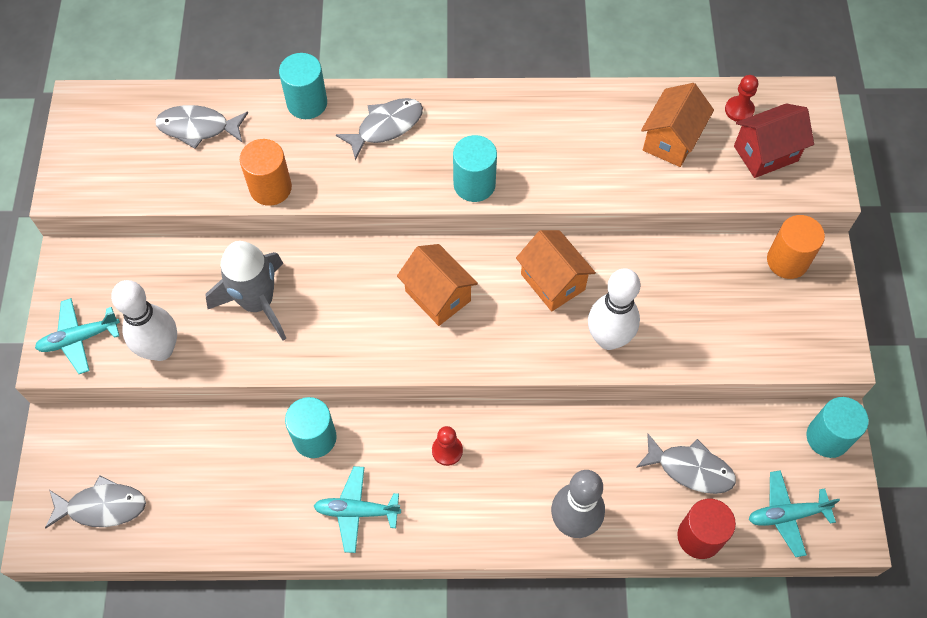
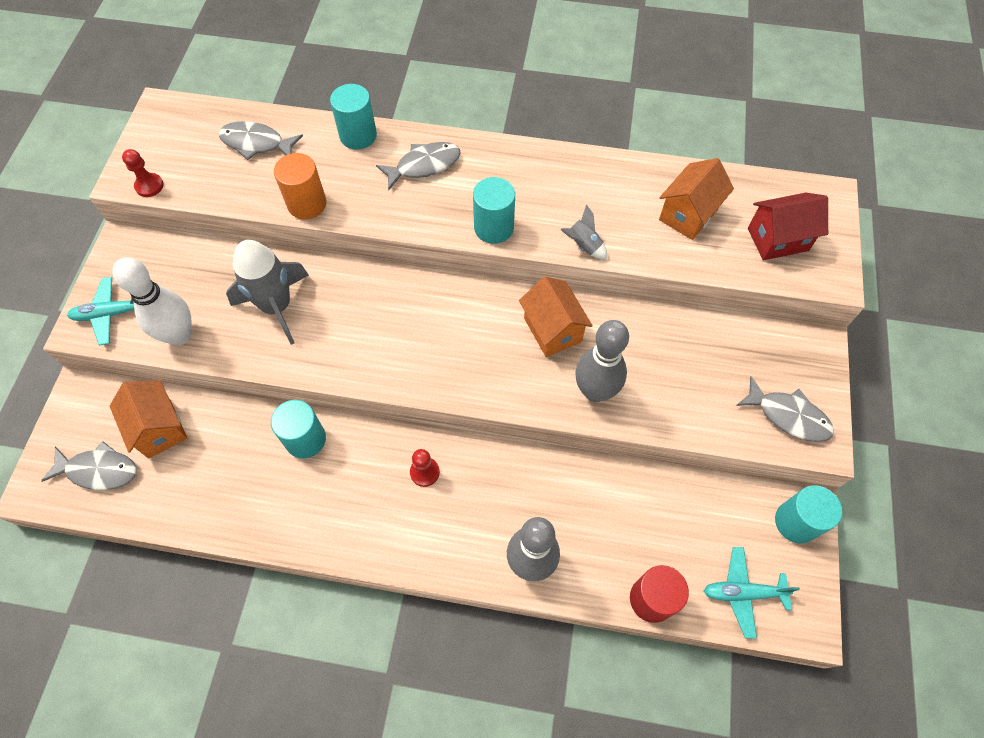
camera: 10 degrees right, 0 degrees up
(357, 511) = (327, 515): turquoise plane -> none
(438, 296) = (442, 326): orange house -> orange house (159, 428)
(571, 190) = (583, 245): none -> grey rocket
(608, 338) = (595, 391): white bowling pin -> grey bowling pin
(690, 469) = (654, 530): grey fish -> grey fish (788, 416)
(739, 110) = (758, 196): red pawn -> red pawn (149, 186)
(787, 261) = (782, 345): orange cylinder -> none

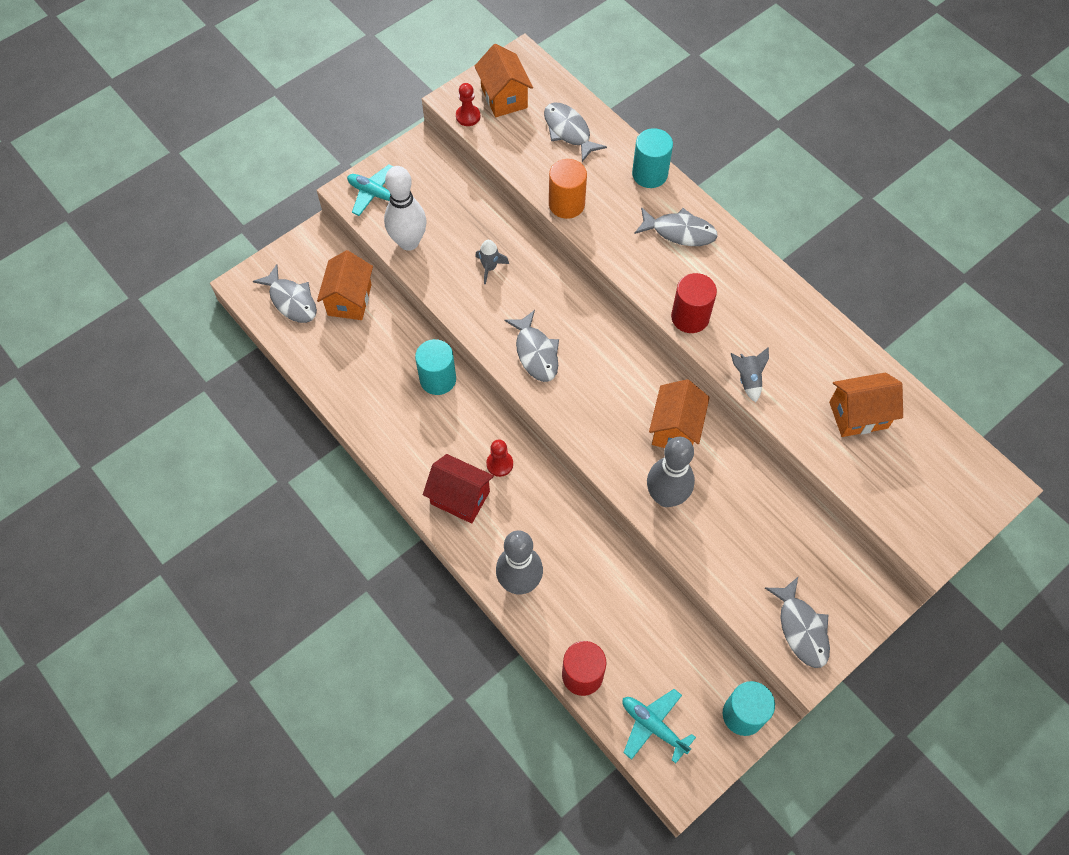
camera: 40 degrees right, 0 degrees up
(171, 150) = (504, 97): none -> orange house
(277, 307) = (489, 268): grey rocket -> grey rocket, size x0.47
(382, 351) = (536, 353): none -> grey fish
(493, 227) = (690, 317): turquoise cylinder -> red cylinder
(777, 239) = (916, 487): red house -> red house (460, 498)

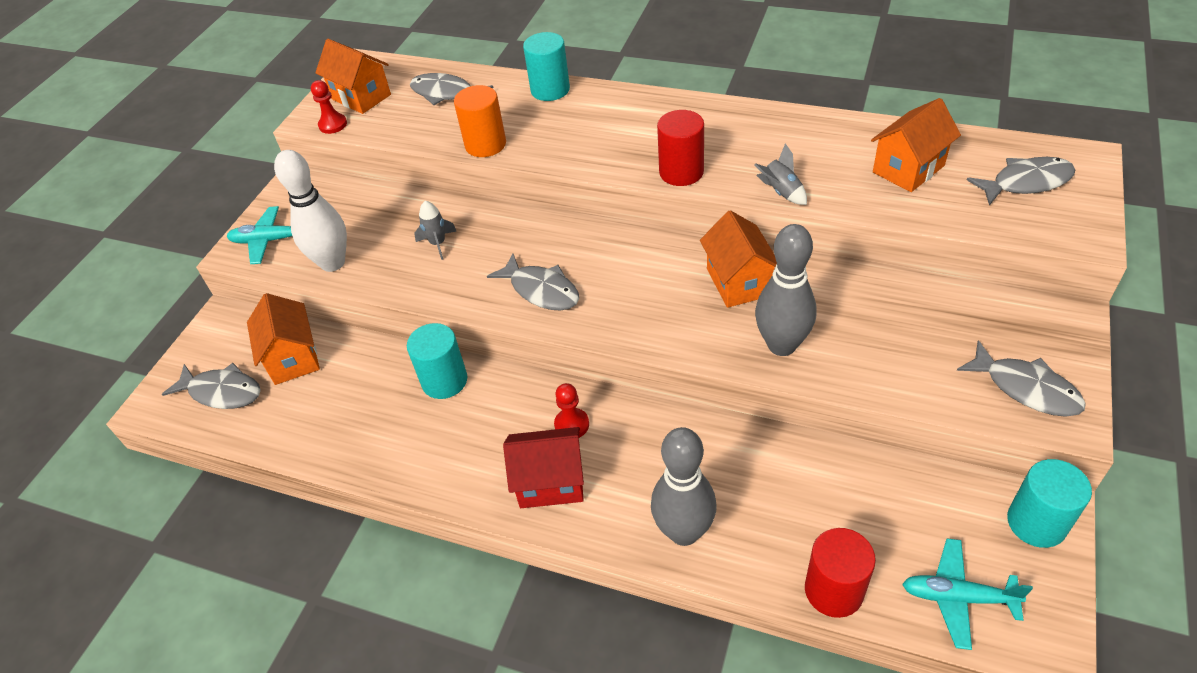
camera: 25 degrees left, 15 degrees down
(679, 232) = (614, 116): grey fish -> grey fish (1026, 182)

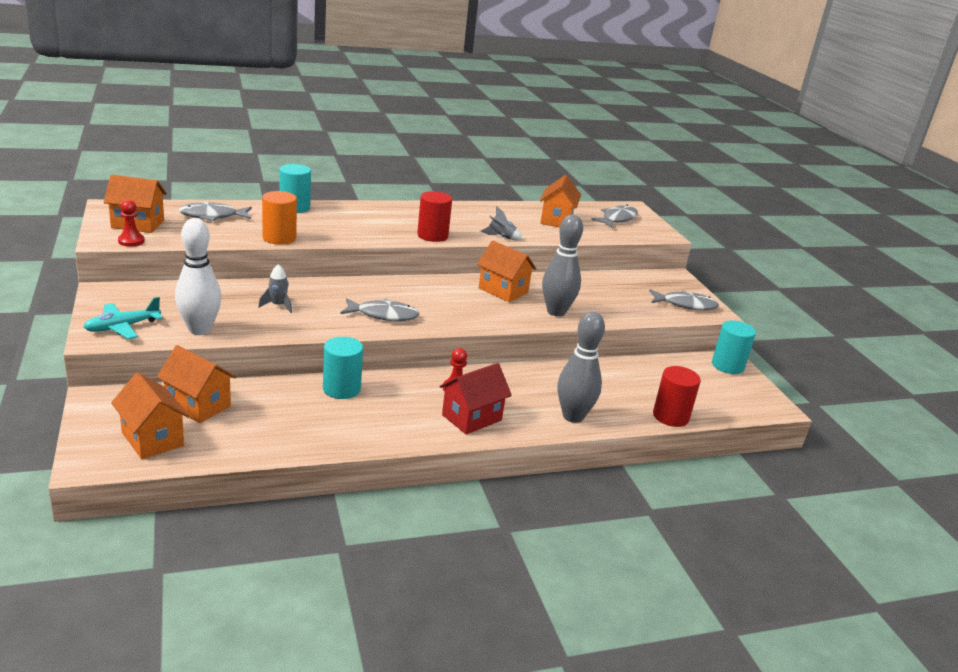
camera: 45 degrees left, 20 degrees down
(222, 392) = (152, 439): grey fish -> orange house
(958, 597) = (725, 402): turquoise plane -> none

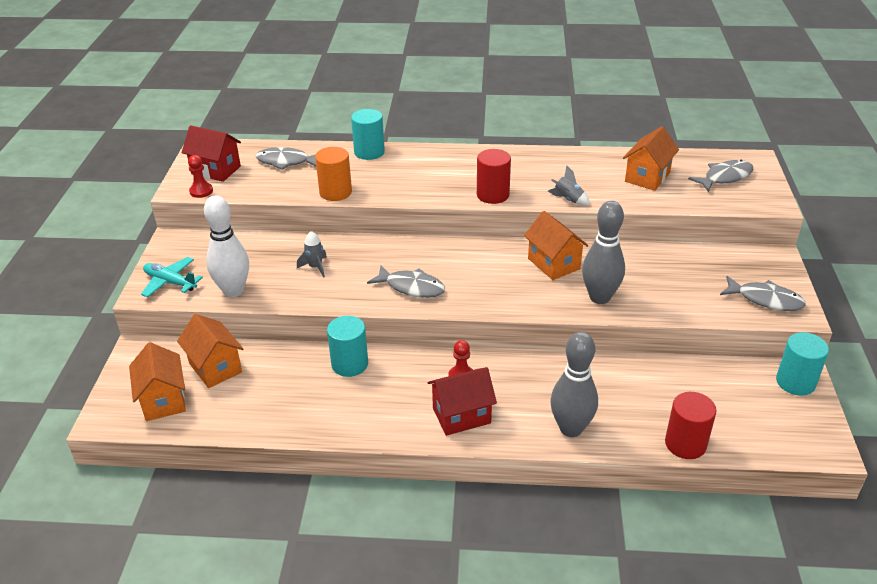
camera: 25 degrees right, 10 degrees up
(122, 327) = (170, 282): turquoise plane -> turquoise plane turned 45 degrees clockwise
(138, 224) = (216, 170): orange house -> red house

